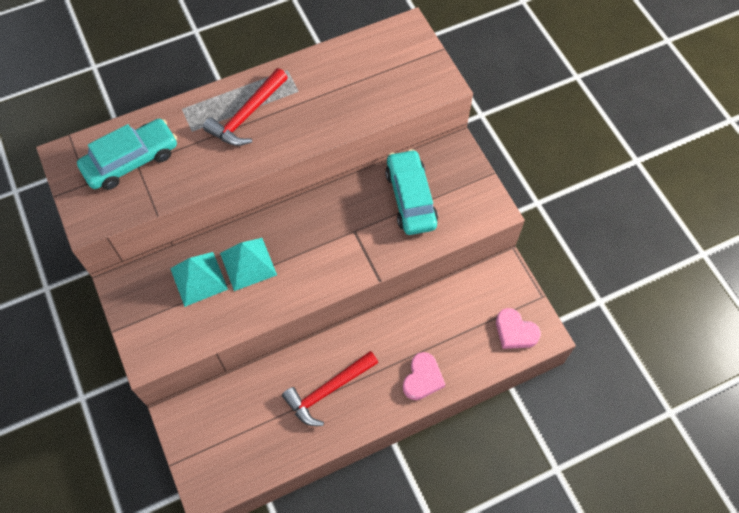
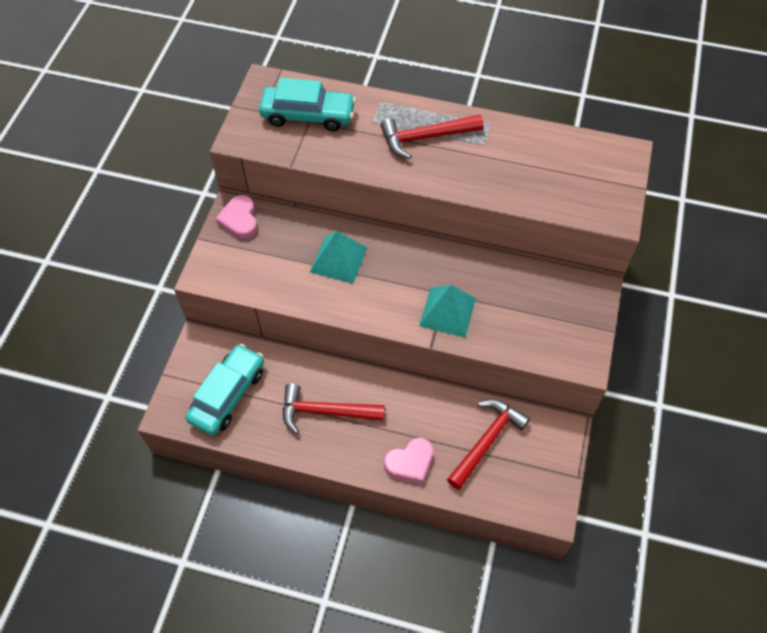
camera: 40 degrees right, 5 degrees down
(199, 279) = (292, 244): turquoise pyramid -> turquoise pyramid (447, 312)
(410, 198) = (517, 301): turquoise car -> turquoise car (228, 395)
(461, 319) = (487, 441): none -> red hammer
(515, 331) = (526, 487): pink heart -> pink heart (239, 220)

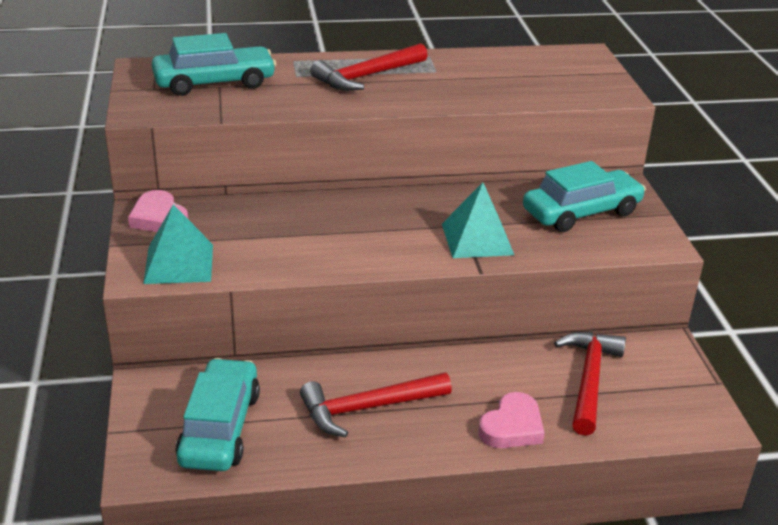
camera: 25 degrees left, 25 degrees down
(338, 259) = (312, 225): turquoise pyramid -> turquoise pyramid (179, 263)
(544, 307) = (581, 212): none -> turquoise car

